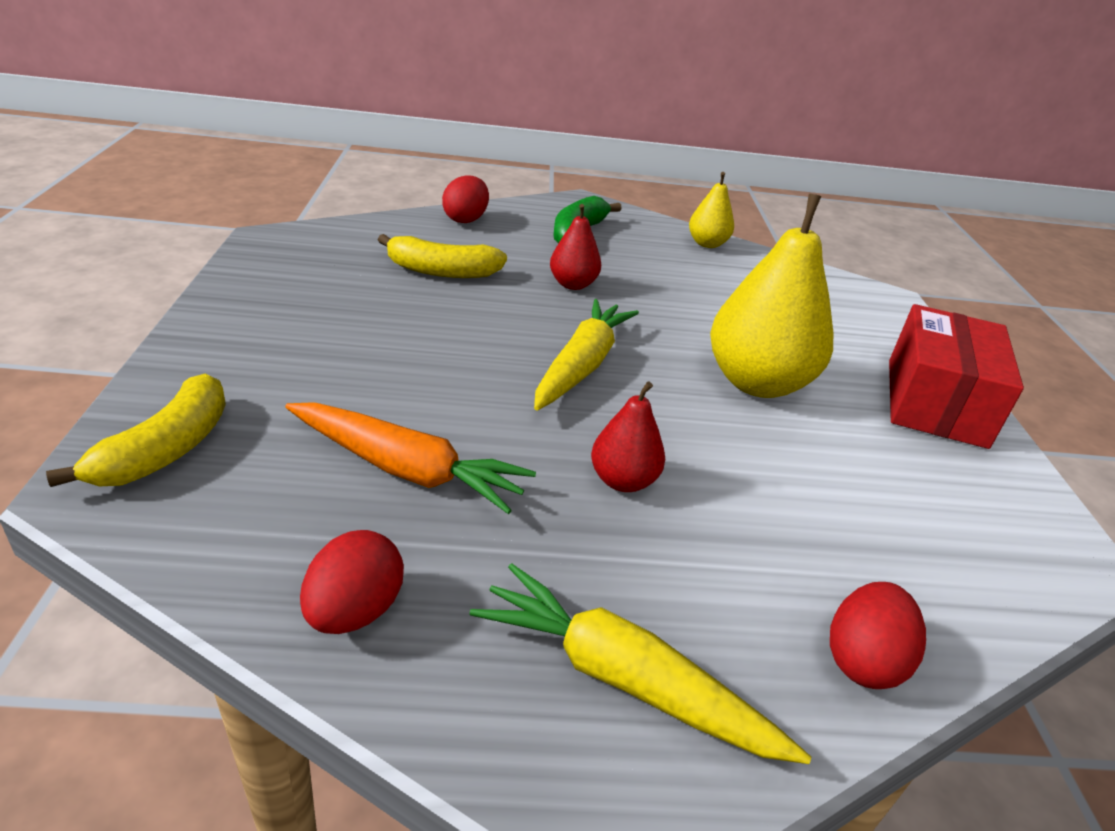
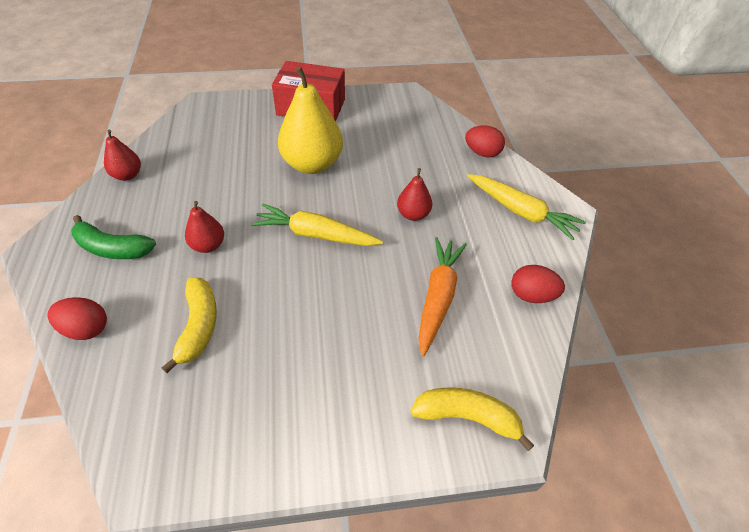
camera: 95 degrees left, 15 degrees up
(624, 680) = (521, 212): yellow carrot -> yellow carrot turned 75 degrees counterclockwise
(707, 244) = (127, 175): yellow pear -> red pear

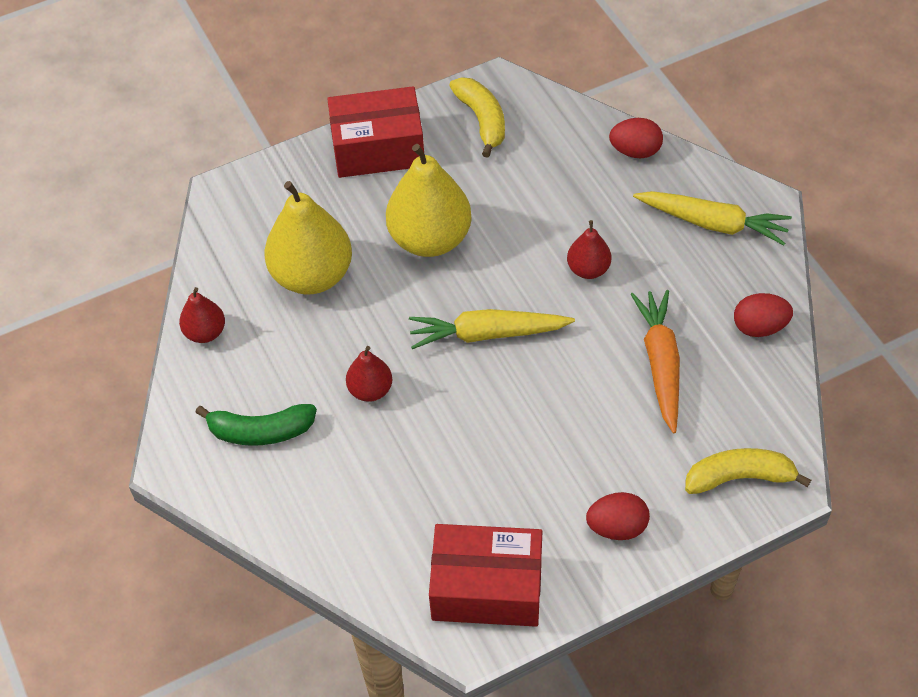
camera: 15 degrees left, 5 degrees up
(86, 329) = (301, 528): red egg -> red egg (617, 527)
(193, 437) = (487, 588): none -> red box
(198, 326) = (421, 483): yellow banana -> yellow banana (482, 120)
(220, 163) = (312, 275): none -> yellow pear

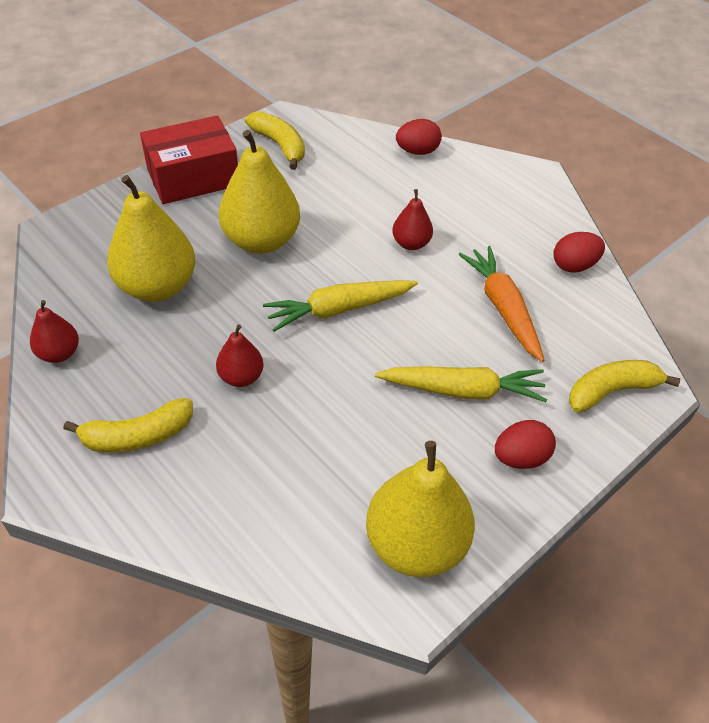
camera: 20 degrees left, 5 degrees down
(260, 431) = (137, 436): green banana -> yellow banana
(487, 588) = (416, 544): red box -> yellow pear
(712, 223) = (501, 194): yellow carrot -> yellow carrot (462, 390)

